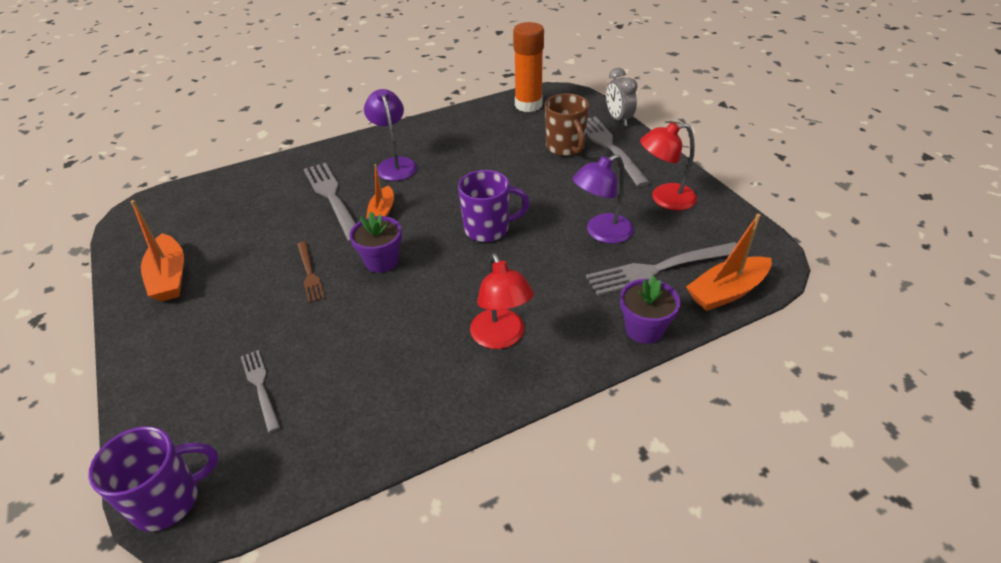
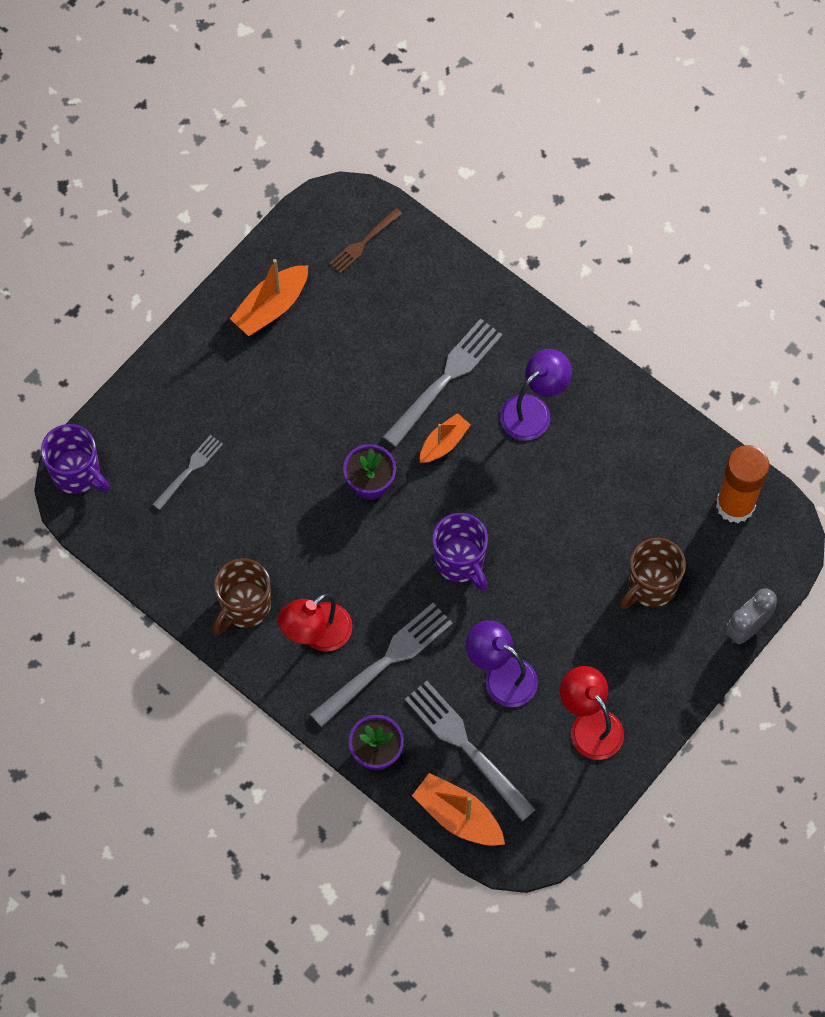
camera: 65 degrees right, 25 degrees up
(310, 274) = (326, 428): brown fork -> brown fork (363, 243)
(382, 212) = (443, 443): orange boat -> orange boat turned 150 degrees clockwise
(437, 387) = (244, 606): none -> brown mug
(609, 147) = (673, 636): grey fork -> grey fork (386, 661)

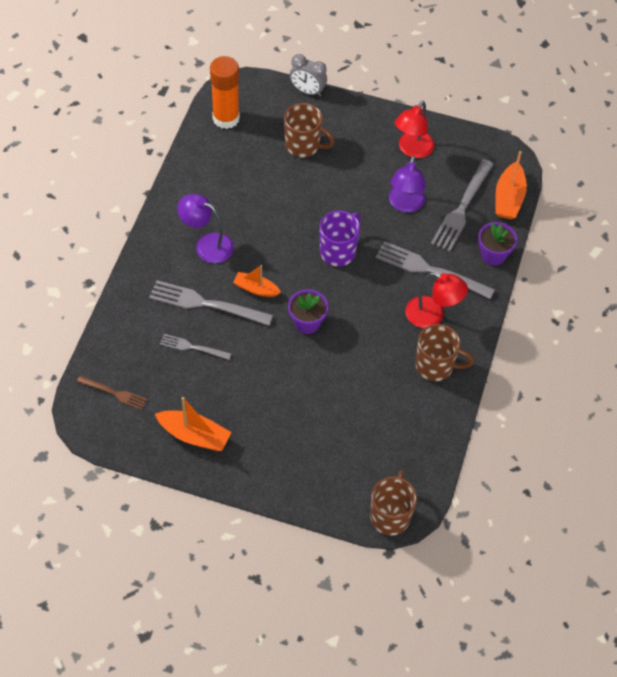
camera: 115 degrees left, 10 degrees down
(77, 473) = (390, 516): purple mug -> brown mug
(189, 470) = (351, 440): grey fork -> grey fork (192, 347)

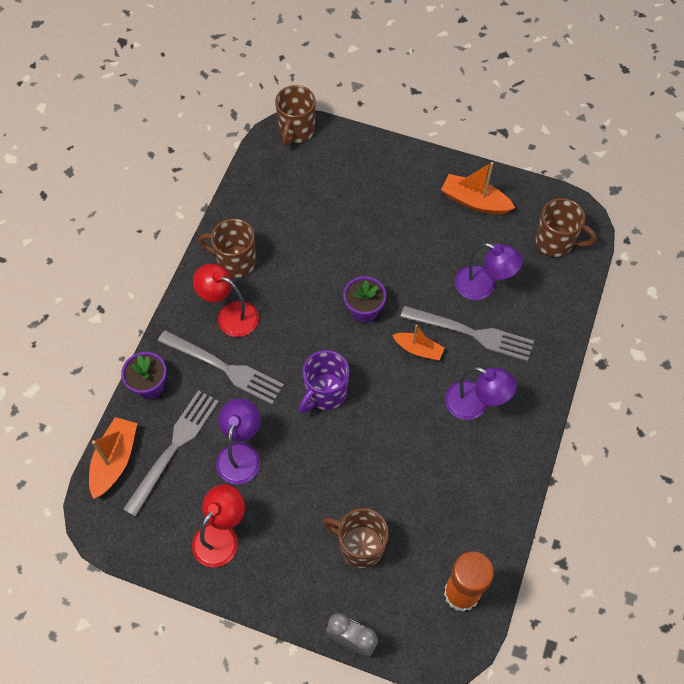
camera: 175 degrees left, 5 degrees up
(115, 393) = (555, 242): brown fork -> brown mug
(192, 347) = (483, 286): grey fork -> purple lamp

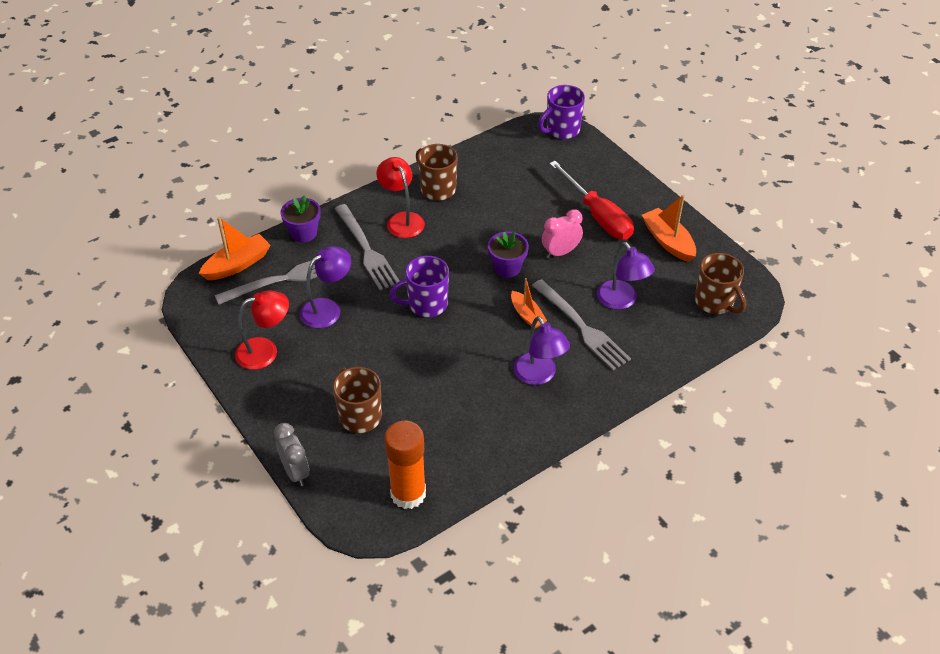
camera: 35 degrees right, 15 degrees down
(296, 131) = (562, 130): brown mug -> purple mug
(396, 266) = (560, 252): none -> pink clock
(397, 208) = (597, 215): none -> red screwdriver

